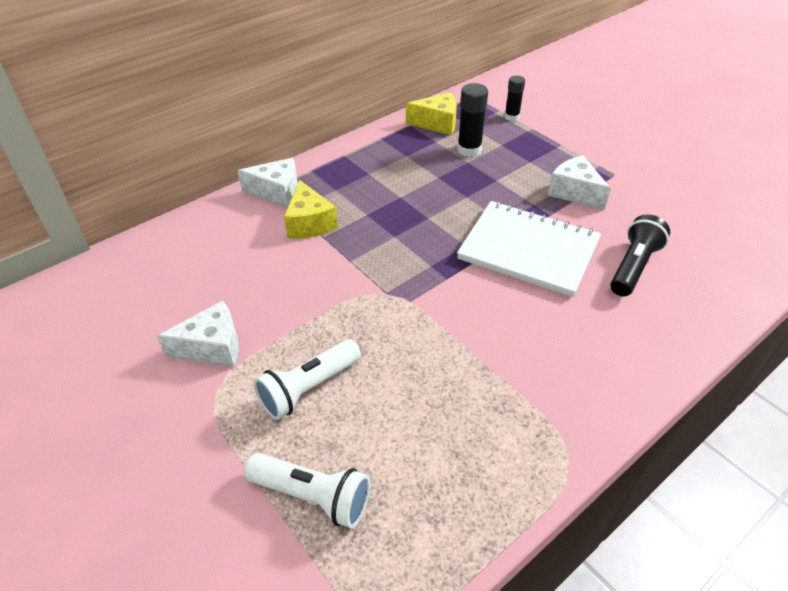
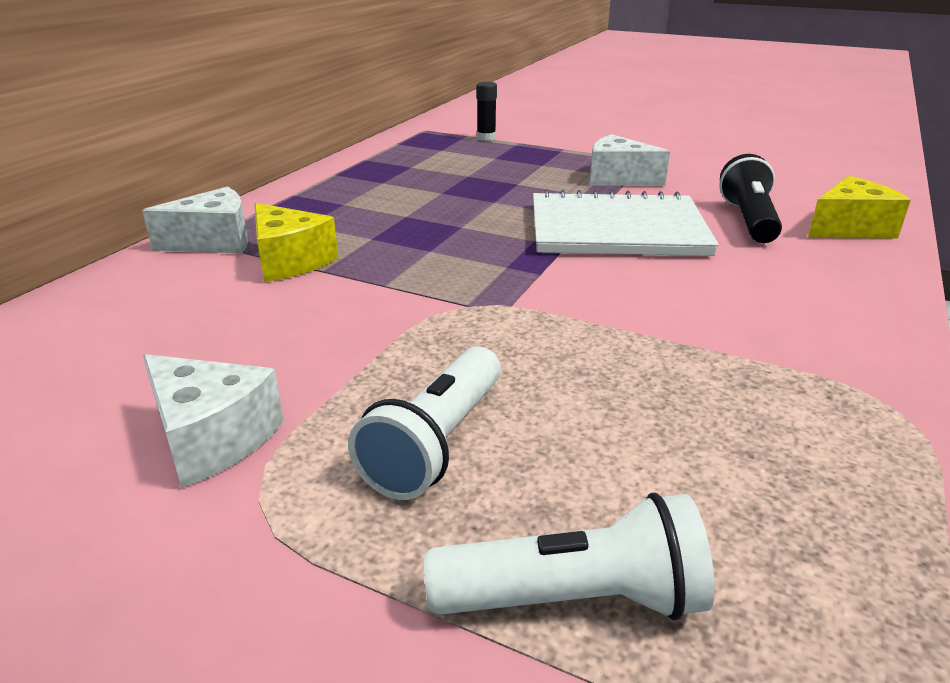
camera: 25 degrees left, 15 degrees down
(212, 347) = (211, 438): white cheese -> white cheese turned 75 degrees clockwise
(437, 123) = (400, 153): yellow cheese -> yellow cheese (849, 228)
(469, 150) = (460, 167): black glue stick -> none

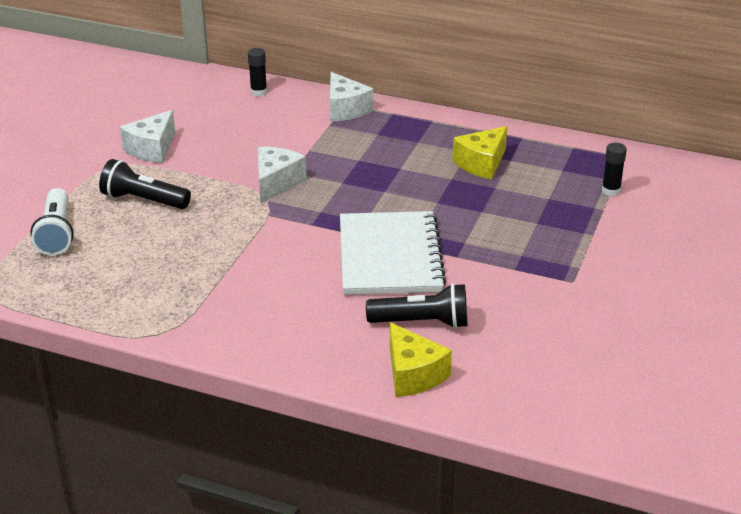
camera: 85 degrees right, 5 degrees up
(76, 309) = (258, 92): none -> black glue stick
(290, 261) = (321, 138): yellow cheese -> yellow cheese (482, 163)
(436, 443) = (143, 200): white flashlight -> black flashlight
(617, 178) = (510, 262): white cheese -> white cheese (276, 183)

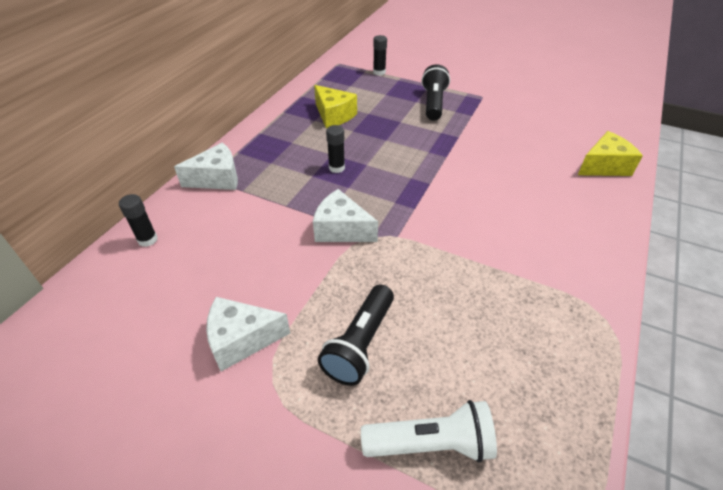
camera: 85 degrees left, 10 degrees up
(152, 149) = (241, 340): white cheese -> white cheese turned 135 degrees clockwise
(375, 173) = (336, 168): none -> black glue stick
(389, 256) = (461, 167): white notebook -> none
(422, 322) = (543, 158): black flashlight -> black flashlight (433, 103)

